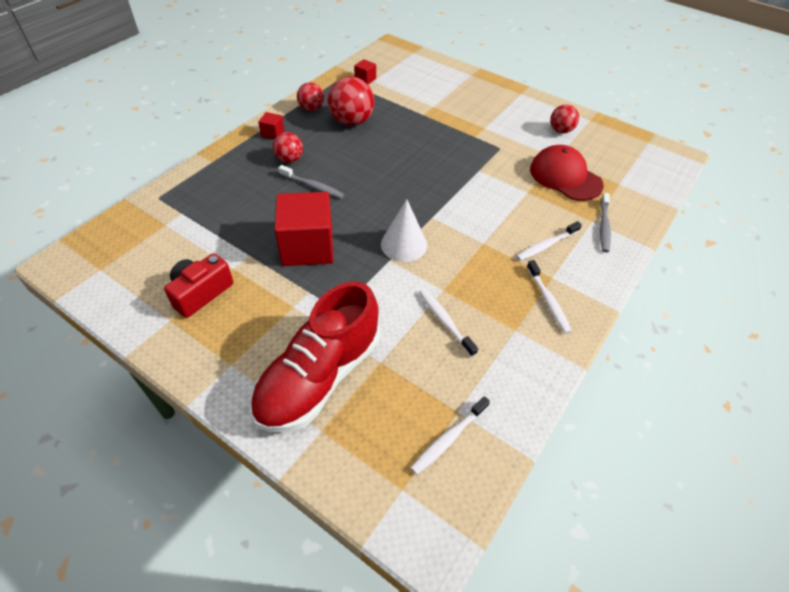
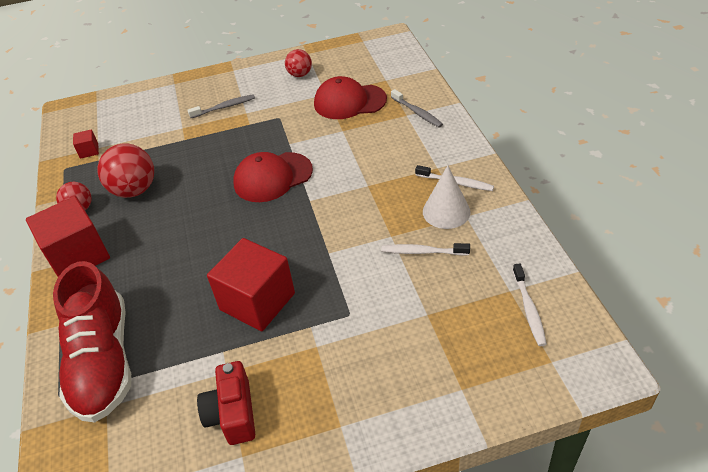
camera: 45 degrees left, 5 degrees down
(272, 133) = (78, 256): red cube -> red cube, size x2.33
(289, 159) = (131, 260): red ball -> none
(312, 186) = (186, 260): grey toothbrush -> grey toothbrush (224, 107)
(319, 377) = (408, 364): red shoe -> red shoe (103, 361)
(404, 244) = (321, 234): white cone -> white cone (446, 211)
(434, 182) = (272, 177): none -> red cap
(546, 245) = (405, 152): white toothbrush -> none

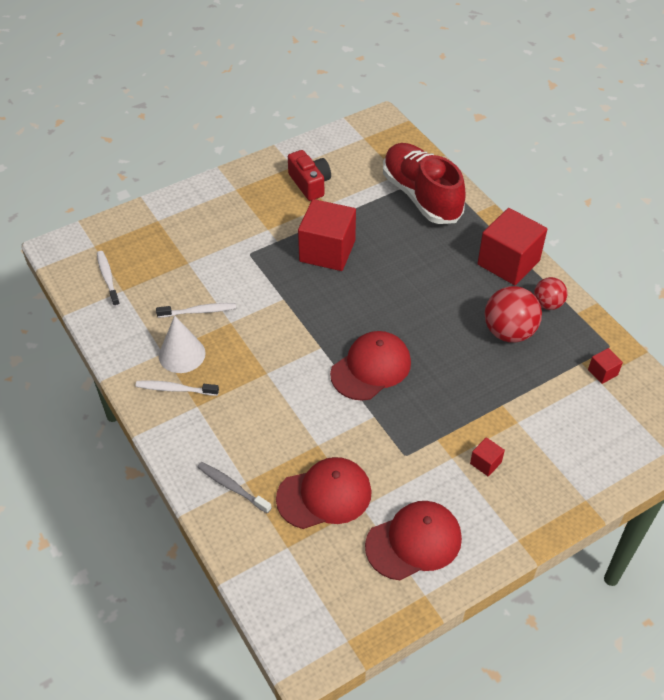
camera: 160 degrees right, 5 degrees up
(224, 107) = (485, 463): grey toothbrush -> red cube
(300, 74) = (414, 542): red ball -> red cap

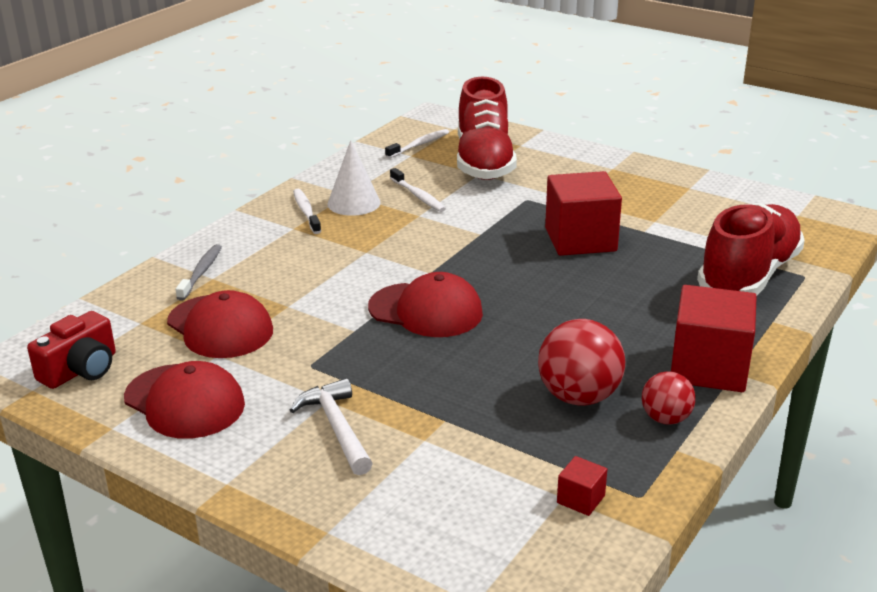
camera: 65 degrees right, 20 degrees down
(171, 252) = (484, 162): none -> red shoe
(310, 184) = (674, 203): red camera -> red camera (81, 370)
(485, 463) = (336, 428): red cube -> white hammer

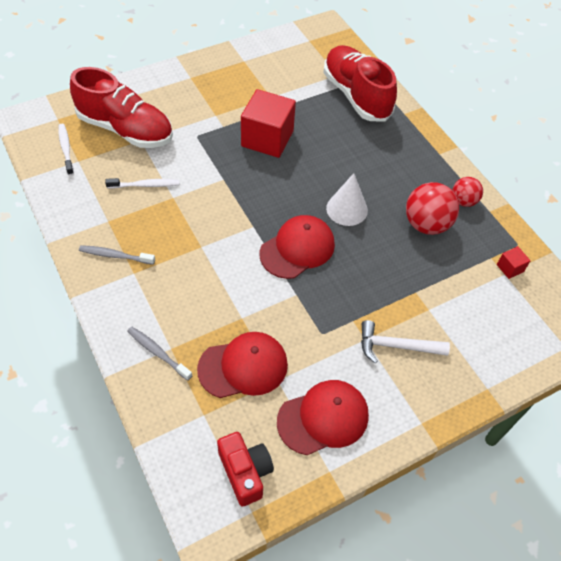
camera: 65 degrees left, 25 degrees up
(306, 212) = (115, 256): white toothbrush -> grey toothbrush
(354, 203) = (125, 223): white cone -> white cone (347, 209)
(708, 367) = (430, 161): red cube -> none

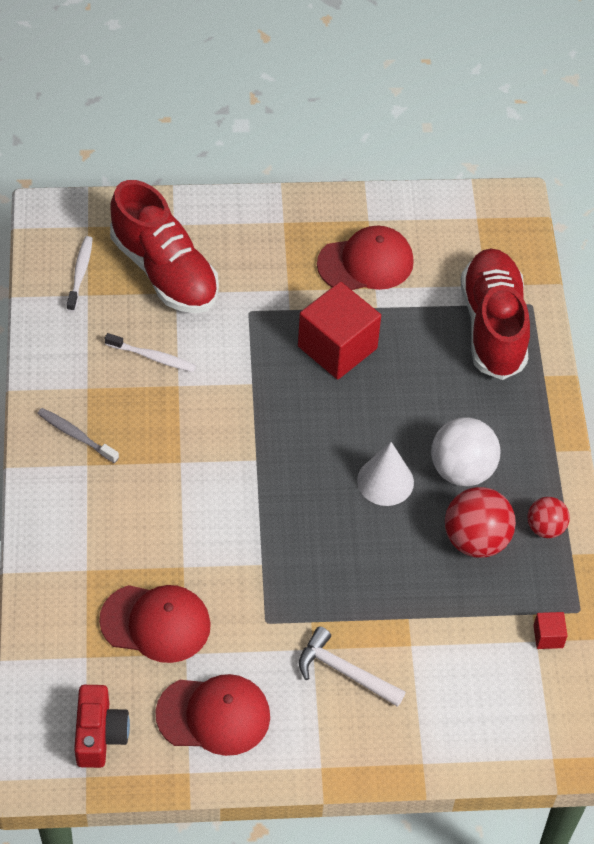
camera: 25 degrees right, 0 degrees up
(158, 353) = (70, 569): grey toothbrush -> none
(297, 249) = (294, 509): red cap -> red cap (366, 263)
(390, 185) = (462, 470): none -> white ball

